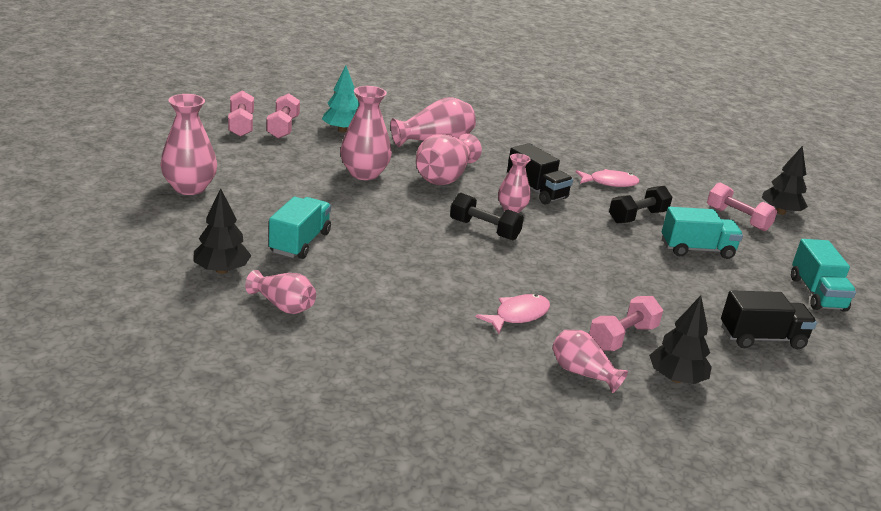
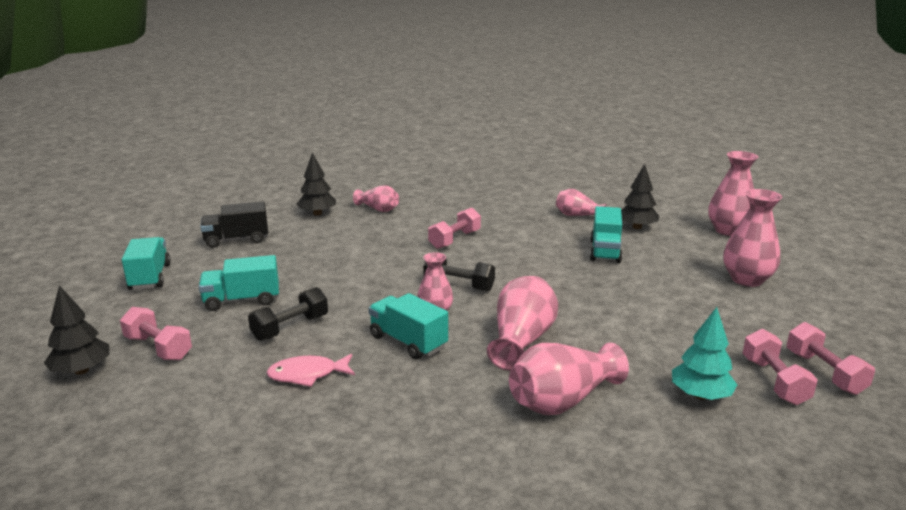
camera: 175 degrees right, 5 degrees down
(364, 174) = (611, 327): pink vase -> pink vase (728, 231)
(518, 315) = (420, 230): pink fish -> none
(536, 191) = (408, 342): black truck -> turquoise truck
(622, 337) = (346, 228): pink dumbbell -> pink dumbbell (455, 240)

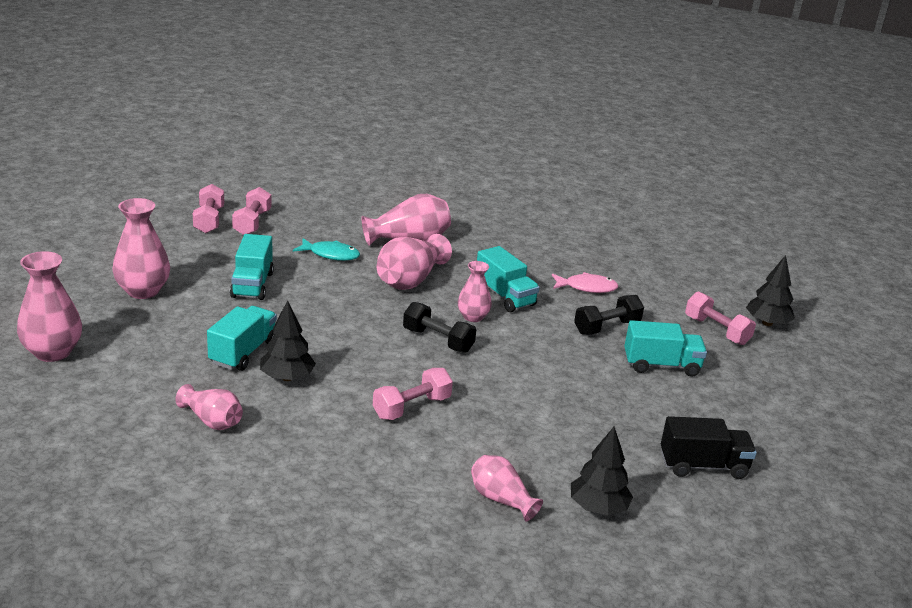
camera: 170 degrees left, 5 degrees up
(150, 277) = (779, 417): turquoise truck -> turquoise truck (252, 285)
(634, 354) = (331, 254): none -> turquoise fish
(637, 227) = (158, 381): black tree -> black tree (287, 377)
(700, 395) = (313, 226): turquoise tree -> none

